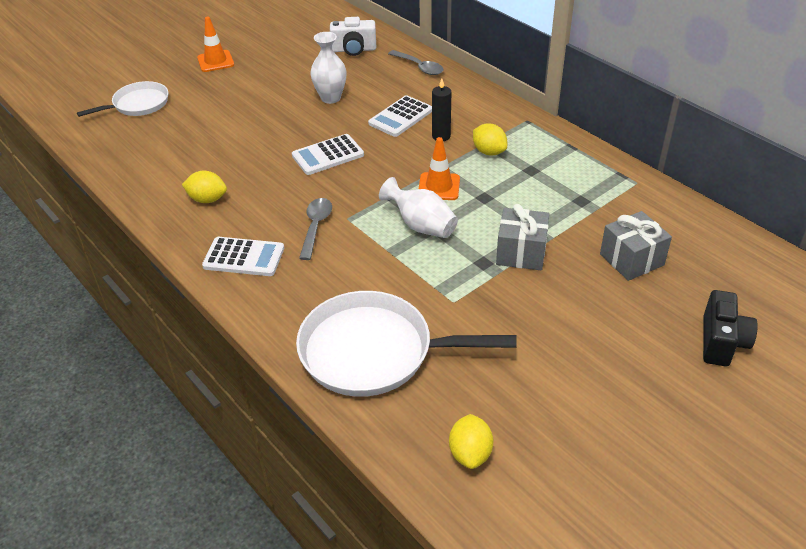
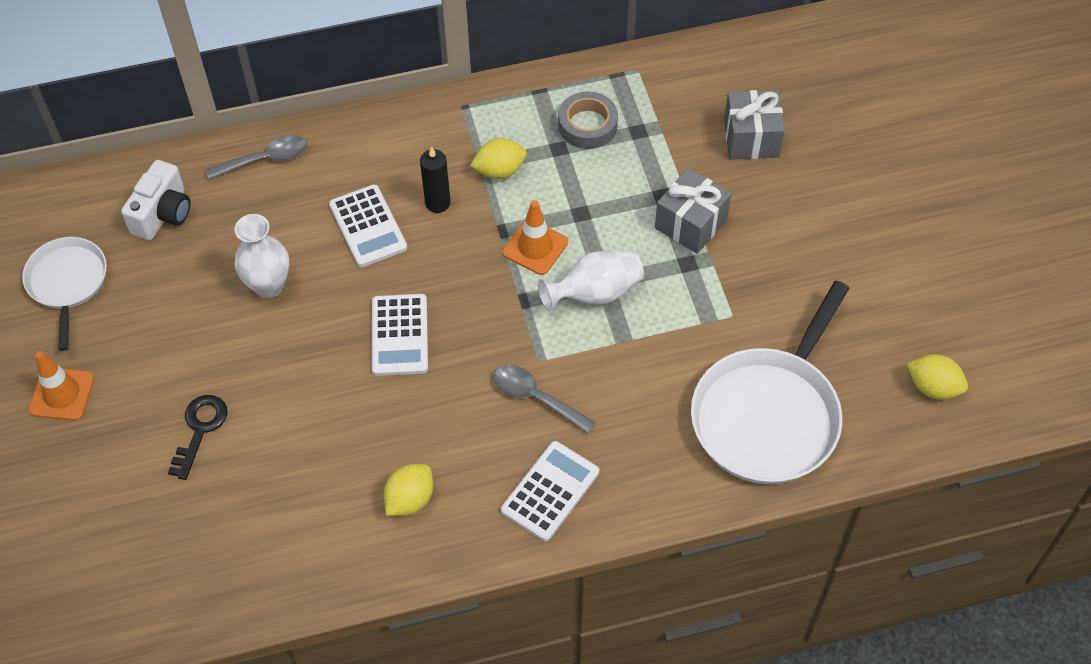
camera: 65 degrees left, 15 degrees up
(138, 104) = (112, 529): white pan -> white pan (68, 283)
(216, 109) = (200, 430): none -> black key
(563, 176) = (587, 125): none -> grey tape
(721, 342) = (891, 133): black camera -> none

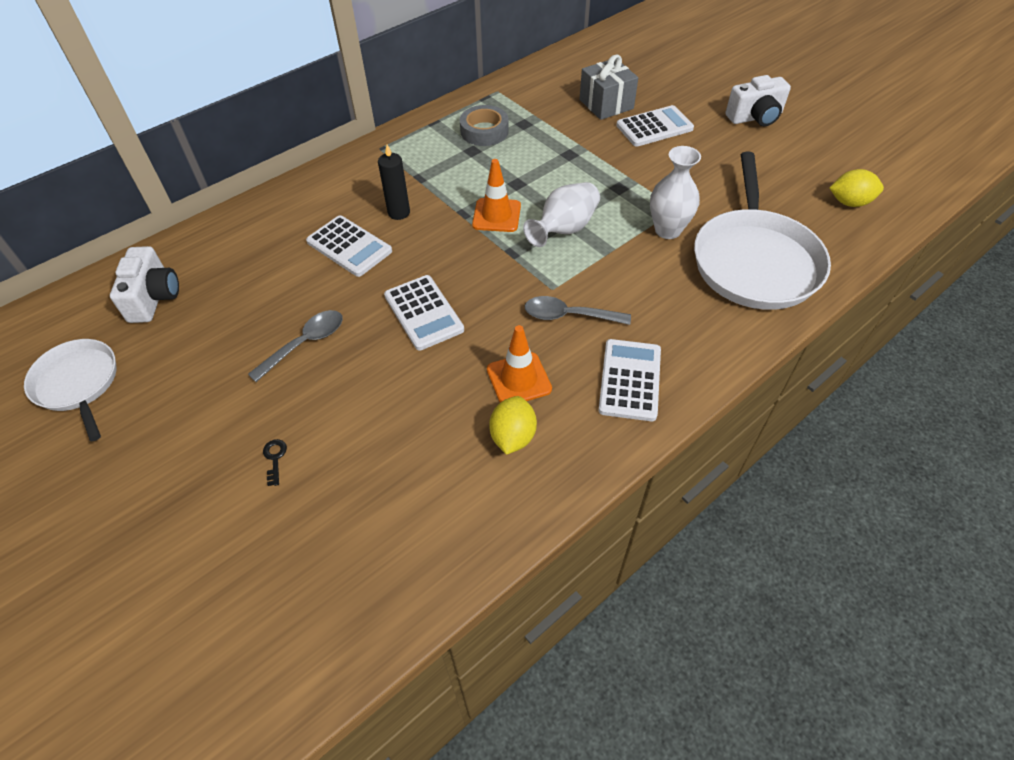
camera: 25 degrees left, 5 degrees down
(62, 394) = (110, 483): orange traffic cone -> orange traffic cone (519, 379)
(200, 430) = (275, 458): black key -> black key, size x0.53
(265, 159) = (232, 230): grey spoon -> grey spoon (305, 343)
(268, 285) = (283, 317): white vase -> white vase (667, 230)
(499, 171) = (435, 177): yellow lemon -> none
(690, 223) = (602, 164): grey gift -> none
(785, 194) = (654, 127): none -> white calculator
(916, 227) = (755, 117): none -> white camera

